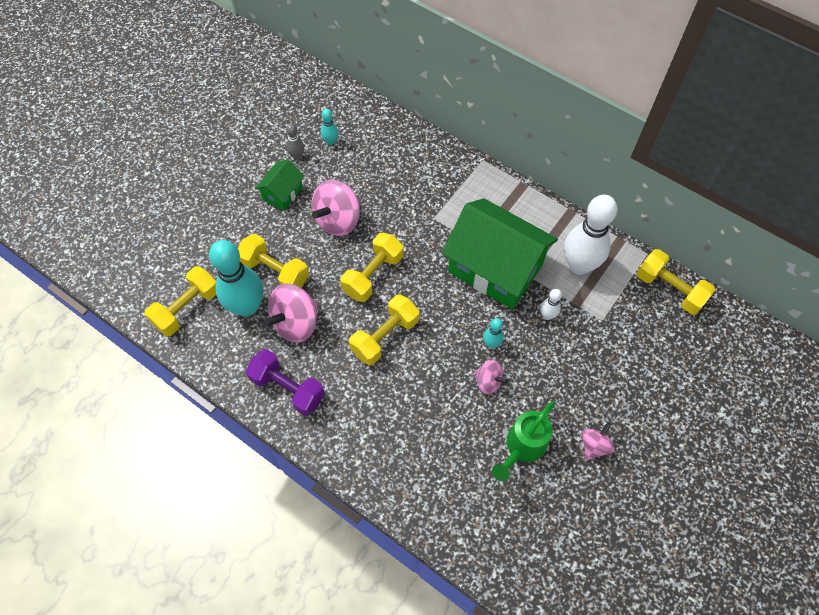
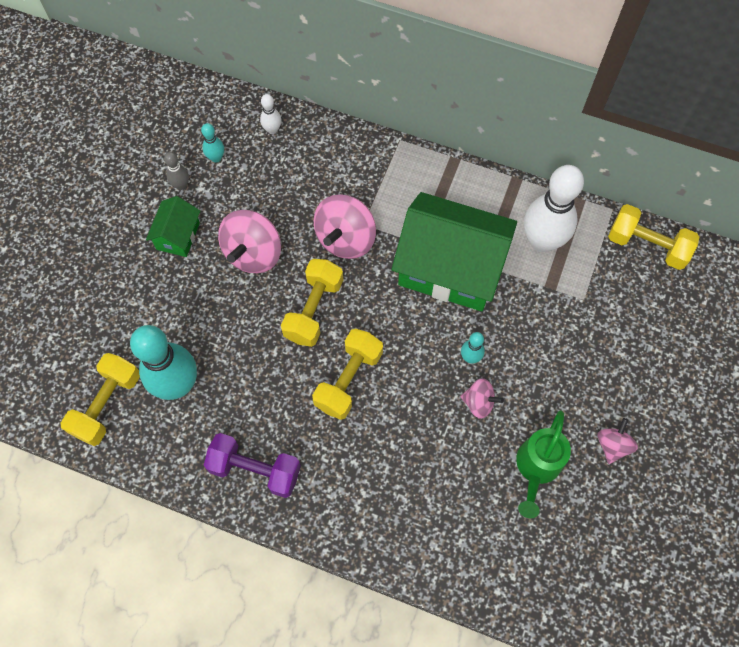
camera: 15 degrees left, 5 degrees up
(275, 271) = (198, 334): yellow dumbbell -> none
(296, 323) = (241, 390): pink spinning top -> pink spinning top (345, 239)
(547, 315) = (523, 309): white bowling pin -> white bowling pin (272, 130)

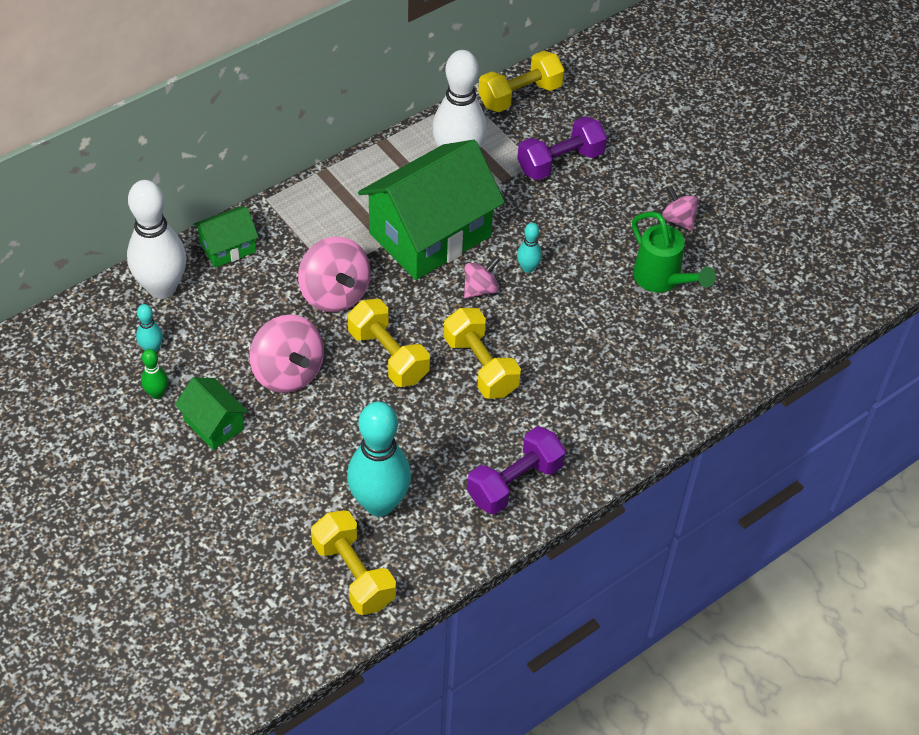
camera: 60 degrees left, 15 degrees down
(181, 185) = (157, 393): grey bowling pin -> green bowling pin
(272, 130) = (162, 288): white bowling pin -> white bowling pin, size x2.27
(337, 145) = (228, 248): none -> green house
(479, 403) = (574, 285): pink spinning top -> pink spinning top (480, 289)
(600, 317) = (560, 162): none -> purple dumbbell

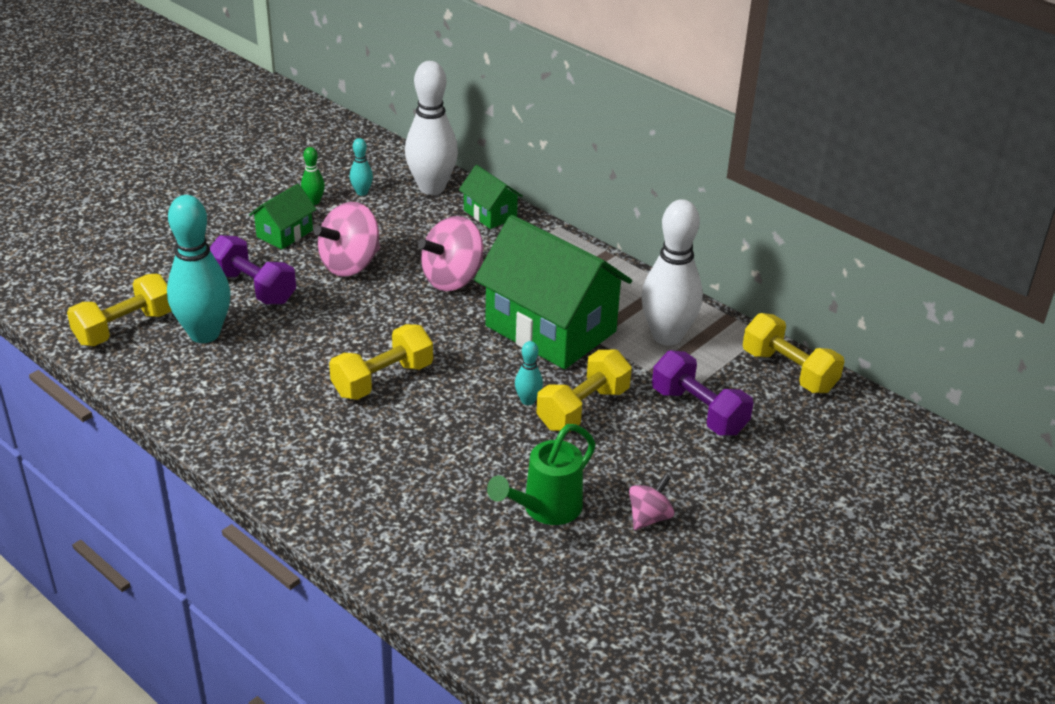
camera: 80 degrees right, 15 degrees down
(388, 356) = (383, 319): yellow dumbbell -> yellow dumbbell (583, 408)
(480, 289) = (487, 370): pink spinning top -> none
(514, 482) = (235, 417): purple dumbbell -> purple dumbbell (253, 288)

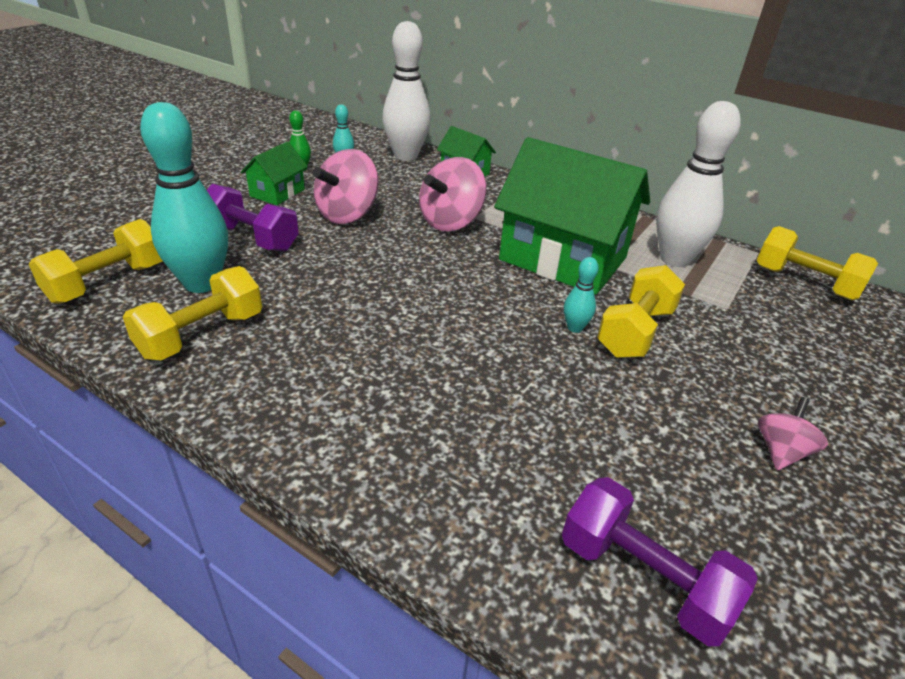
camera: 10 degrees left, 0 degrees up
(383, 380) = (411, 317): yellow dumbbell -> yellow dumbbell (202, 335)
(545, 509) = (658, 453): green watering can -> none
(699, 411) = (750, 326): purple dumbbell -> purple dumbbell (643, 578)

